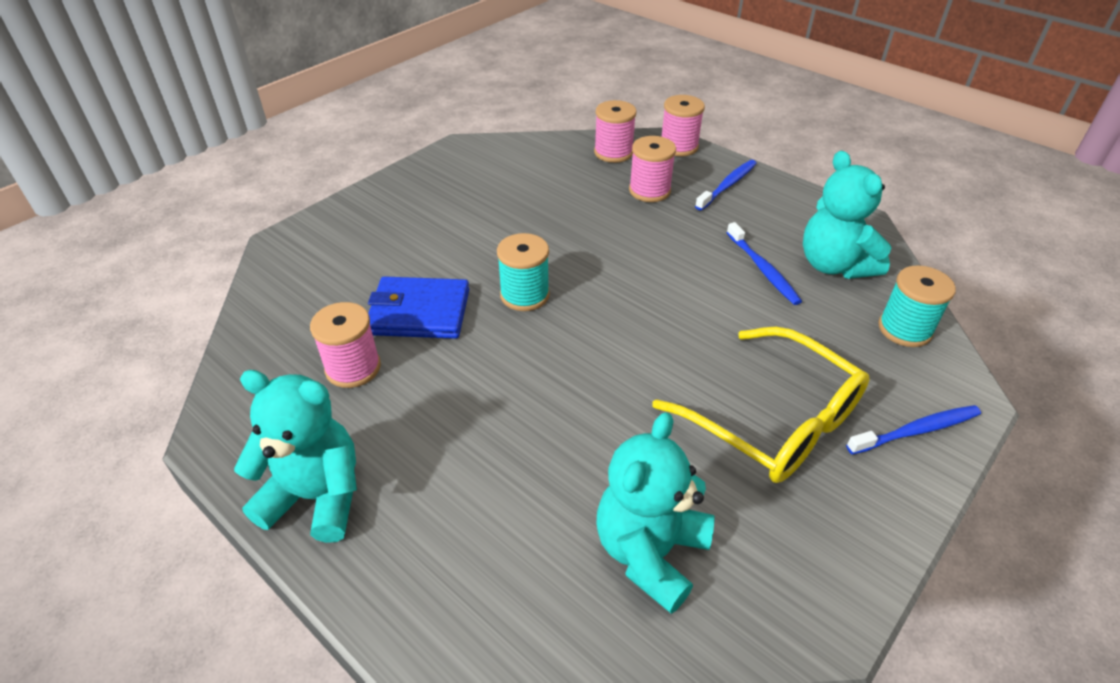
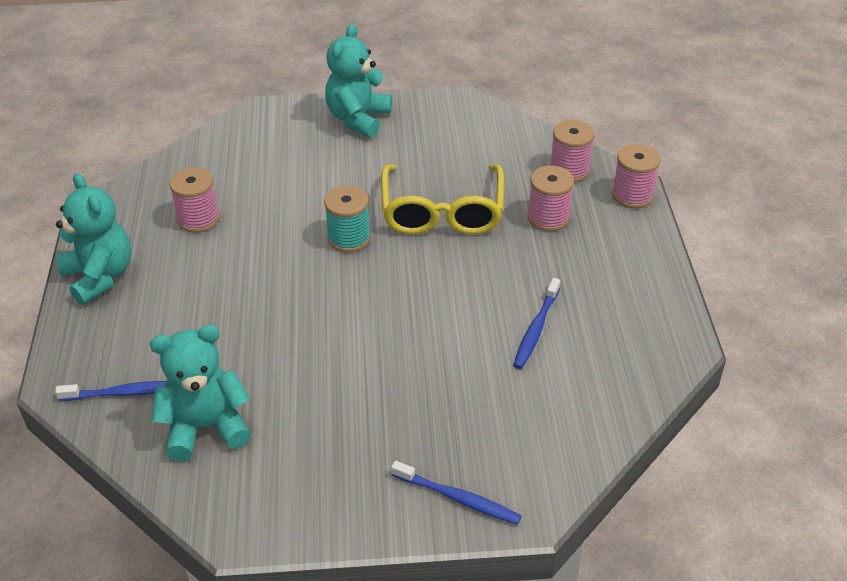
camera: 45 degrees right, 0 degrees up
(419, 312) = (275, 208): blue wallet -> none
(728, 185) = (619, 251): blue toothbrush -> blue toothbrush (127, 393)
(775, 421) = (378, 422): yellow glasses -> yellow glasses (442, 213)
(834, 265) = (597, 363): turquoise teddy bear -> turquoise teddy bear (358, 119)
(904, 329) = (569, 440): turquoise spool -> none

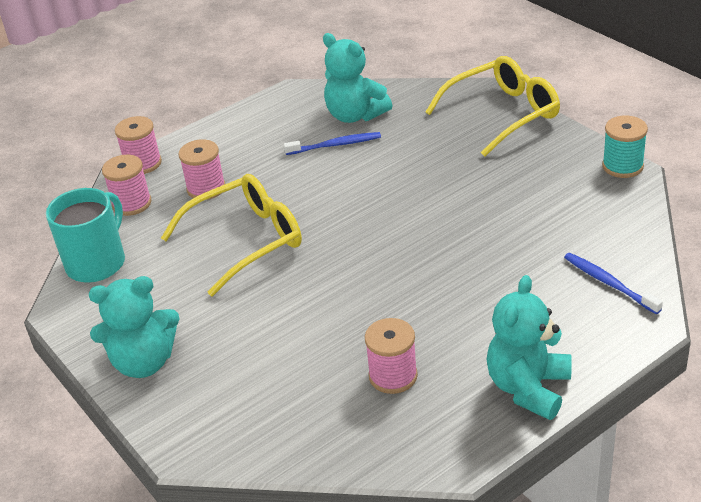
camera: 120 degrees left, 5 degrees down
(205, 427) = (584, 228): turquoise teddy bear -> turquoise teddy bear (355, 115)
(349, 238) = (327, 271): turquoise spool -> turquoise spool (622, 166)
(458, 498) = (504, 113): blue toothbrush -> yellow glasses
(501, 130) = (97, 263): none -> turquoise mug

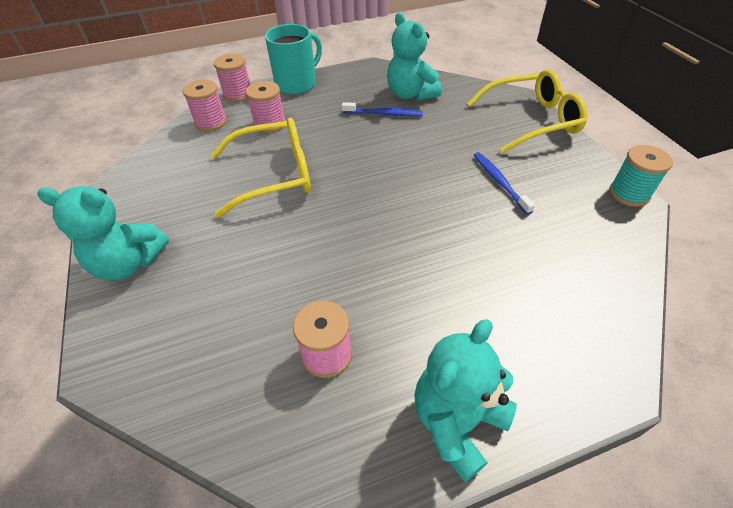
camera: 15 degrees right, 10 degrees up
(97, 263) = (155, 163): turquoise mug -> turquoise mug (296, 84)
(608, 283) = (583, 316): blue toothbrush -> blue toothbrush (499, 181)

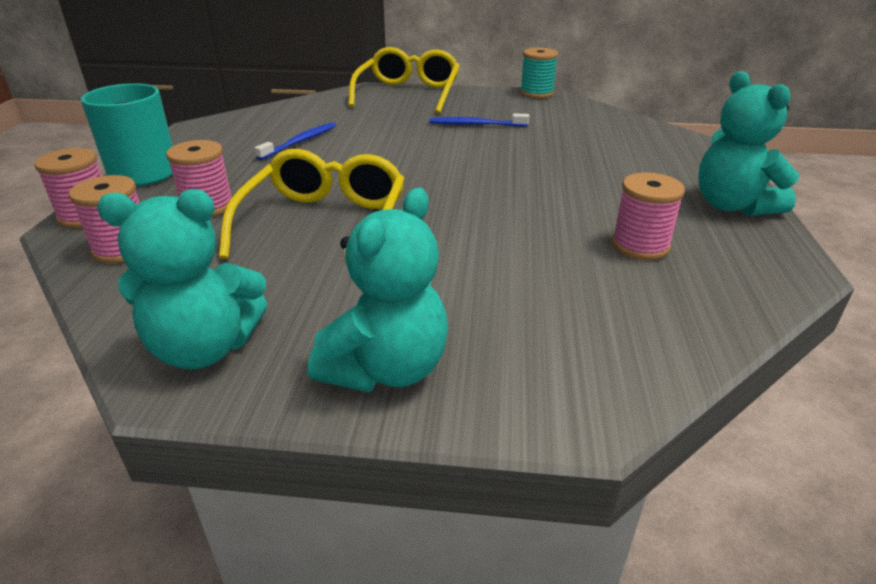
camera: 65 degrees left, 15 degrees down
(410, 94) = (286, 123): turquoise teddy bear -> turquoise teddy bear (205, 348)

